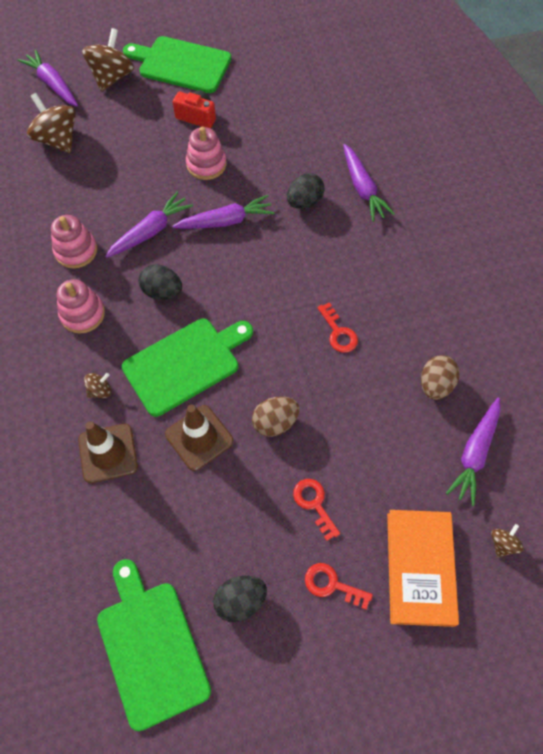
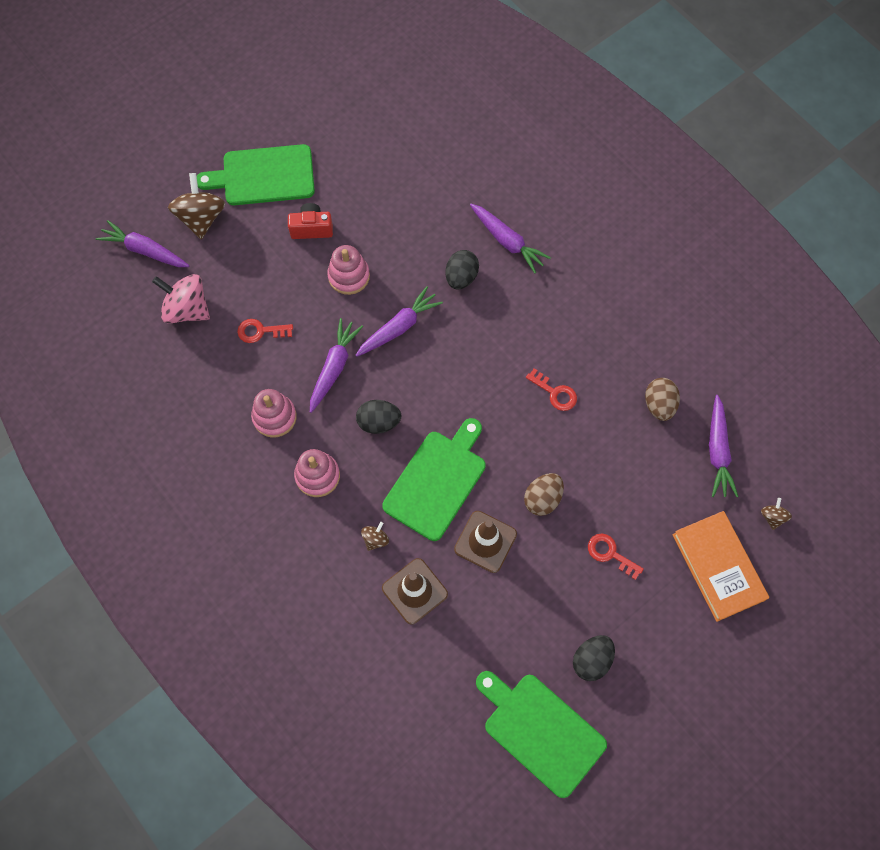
camera: 25 degrees left, 5 degrees up
(58, 139) = (187, 309): brown spinning top -> pink spinning top
(332, 585) = (656, 613): red key -> red key (260, 331)

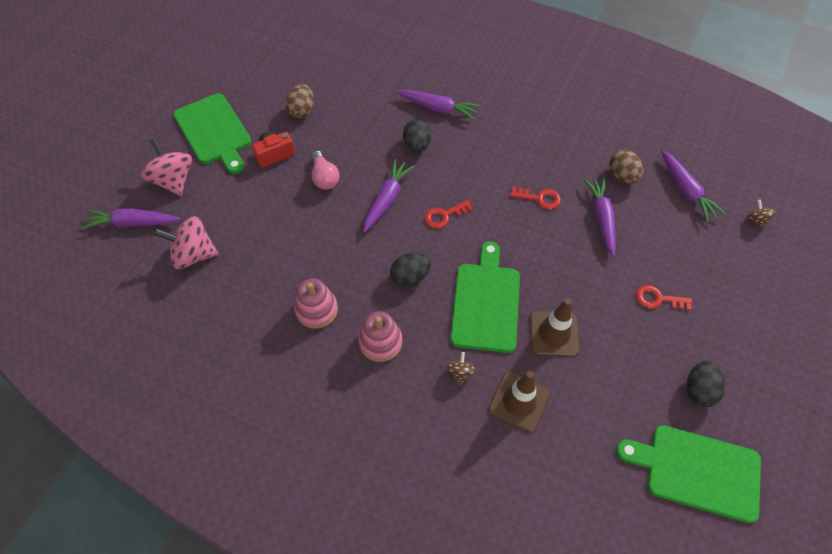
camera: 25 degrees left, 10 degrees down
(201, 218) = (173, 180): brown spinning top -> pink spinning top
(260, 331) = (269, 247): red key -> red key (444, 216)
(264, 176) = (214, 131): green cutting board -> green cutting board turned 90 degrees counterclockwise
(334, 367) = (349, 250): purple carrot -> purple carrot (601, 218)
(349, 276) = (324, 177): pink stacking toy -> pink light bulb
(542, 499) = (579, 280): brown egg -> brown egg (302, 111)
(718, 567) = (744, 273): orange book -> none

